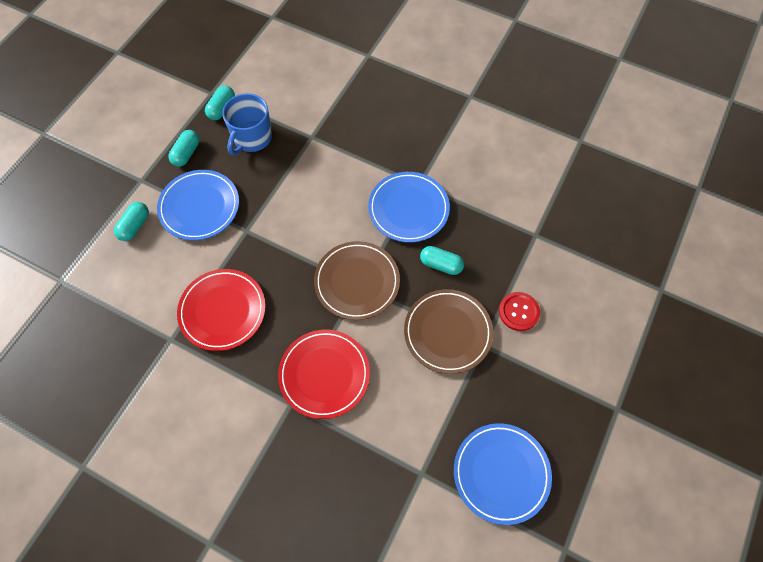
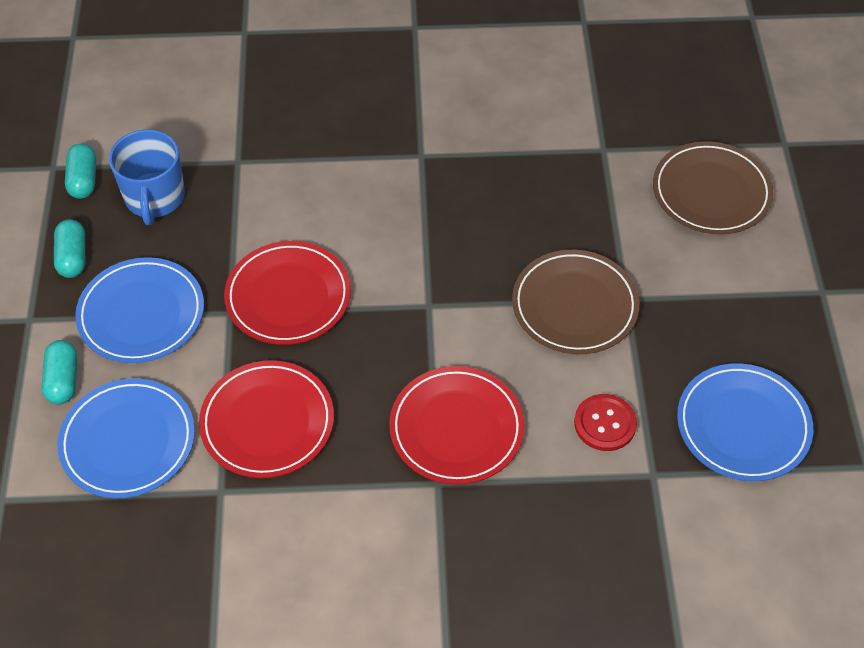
camera: 30 degrees left, 10 degrees down
(284, 237) = (288, 296): none -> red plate
(357, 282) = (422, 303): brown plate -> brown plate (711, 192)
(408, 209) = (427, 190): blue plate -> blue plate (128, 441)
(441, 264) = (513, 234): turquoise capsule -> none
(519, 312) = (642, 243): red button -> red button (605, 423)

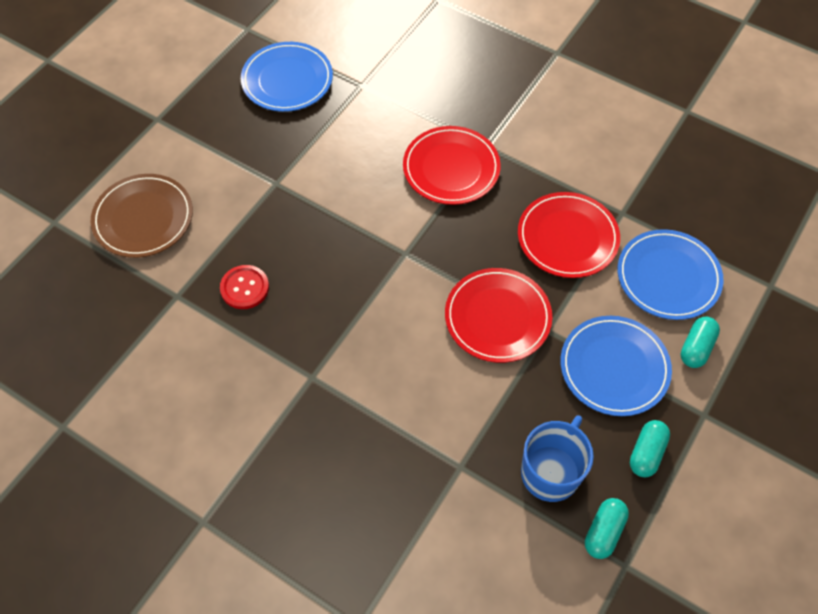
camera: 145 degrees left, 5 degrees up
(574, 306) = (312, 198): brown plate -> none
(605, 423) = (362, 123): red button -> red button (244, 288)

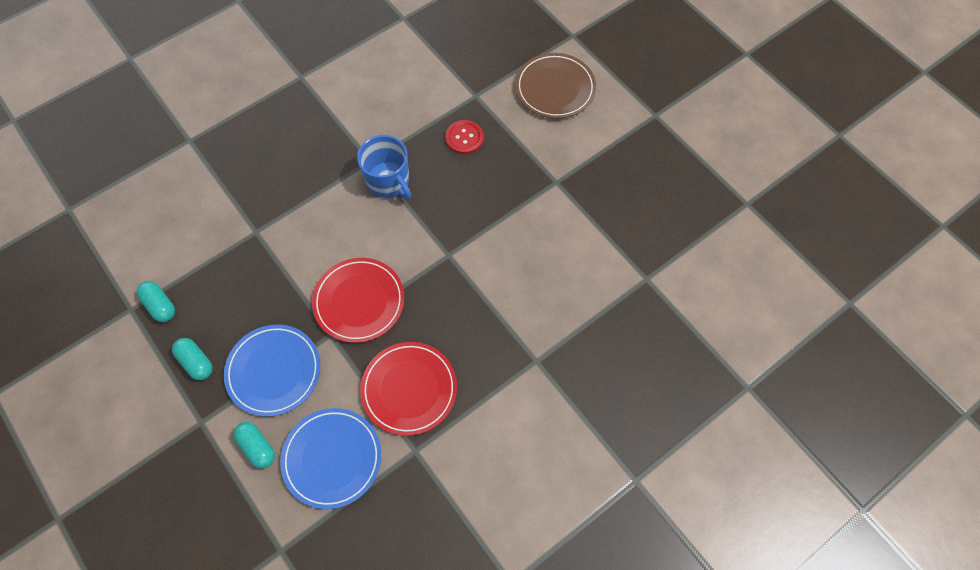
camera: 110 degrees right, 5 degrees up
(287, 80) = (671, 219): blue plate -> none
(451, 168) = (522, 321): red plate -> none
(551, 472) = (219, 289): blue mug -> blue mug (388, 181)

